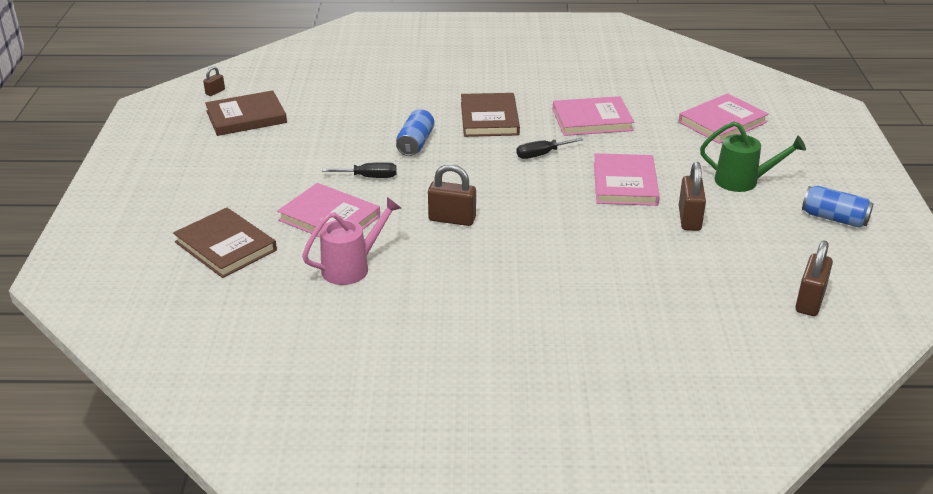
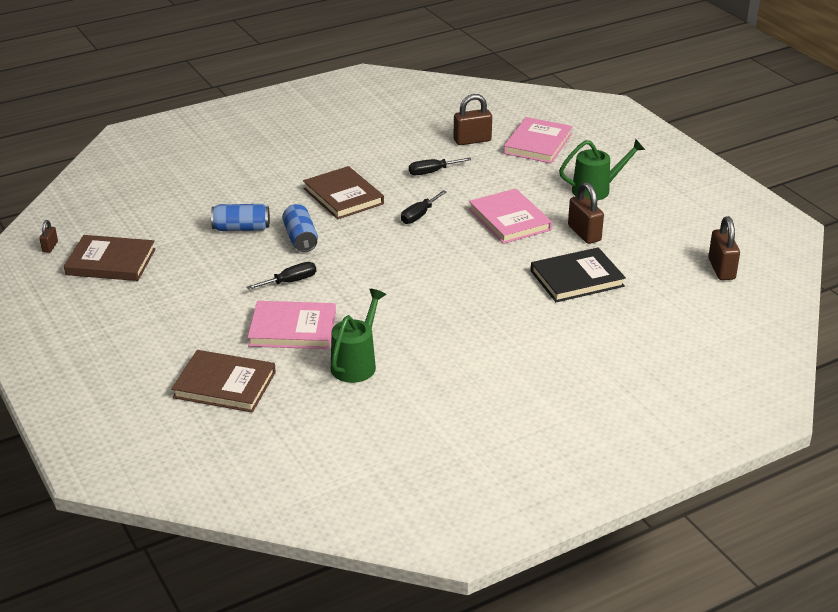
camera: 30 degrees left, 0 degrees up
(246, 117) = (111, 262): brown book -> brown book turned 60 degrees clockwise
(352, 267) = (357, 363): pink watering can -> green watering can
(452, 219) = (399, 295): brown padlock -> brown padlock (472, 140)
(592, 120) = (432, 172): pink book -> black screwdriver
(639, 260) = (577, 278): none -> black book
(834, 218) = (685, 199): blue can -> blue can (241, 228)

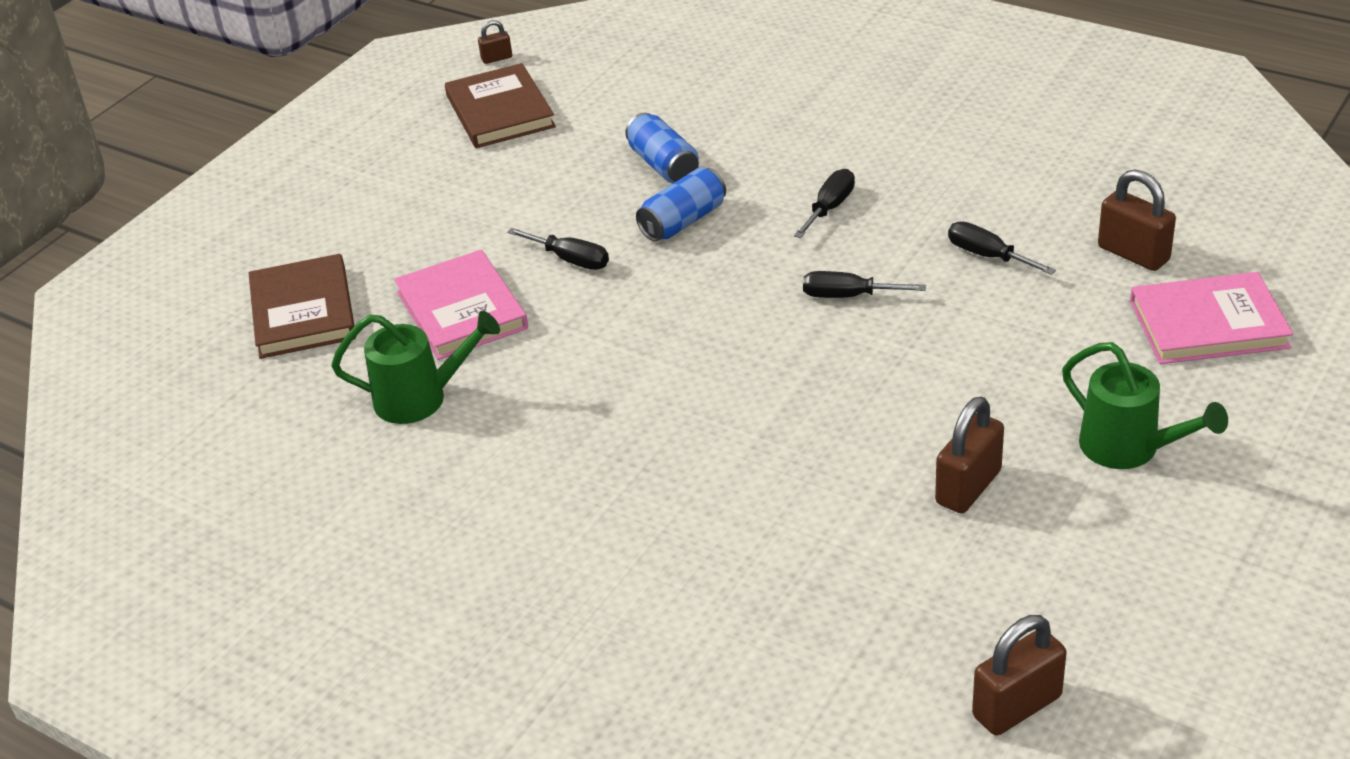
camera: 65 degrees right, 5 degrees up
(343, 196) = (829, 208): brown book -> black screwdriver
(509, 220) = (927, 389): pink book -> none
(577, 278) = (819, 530): black book -> none

